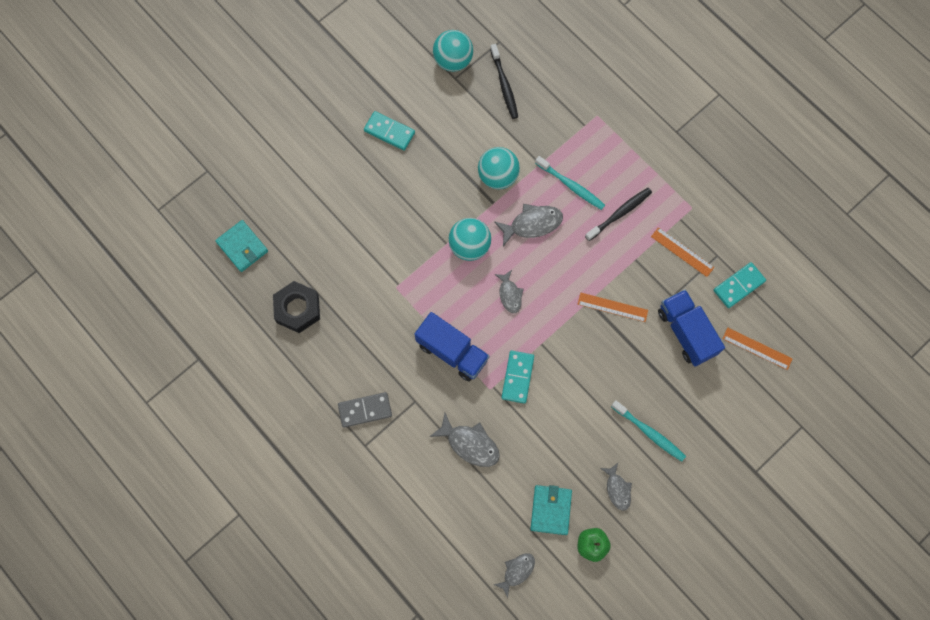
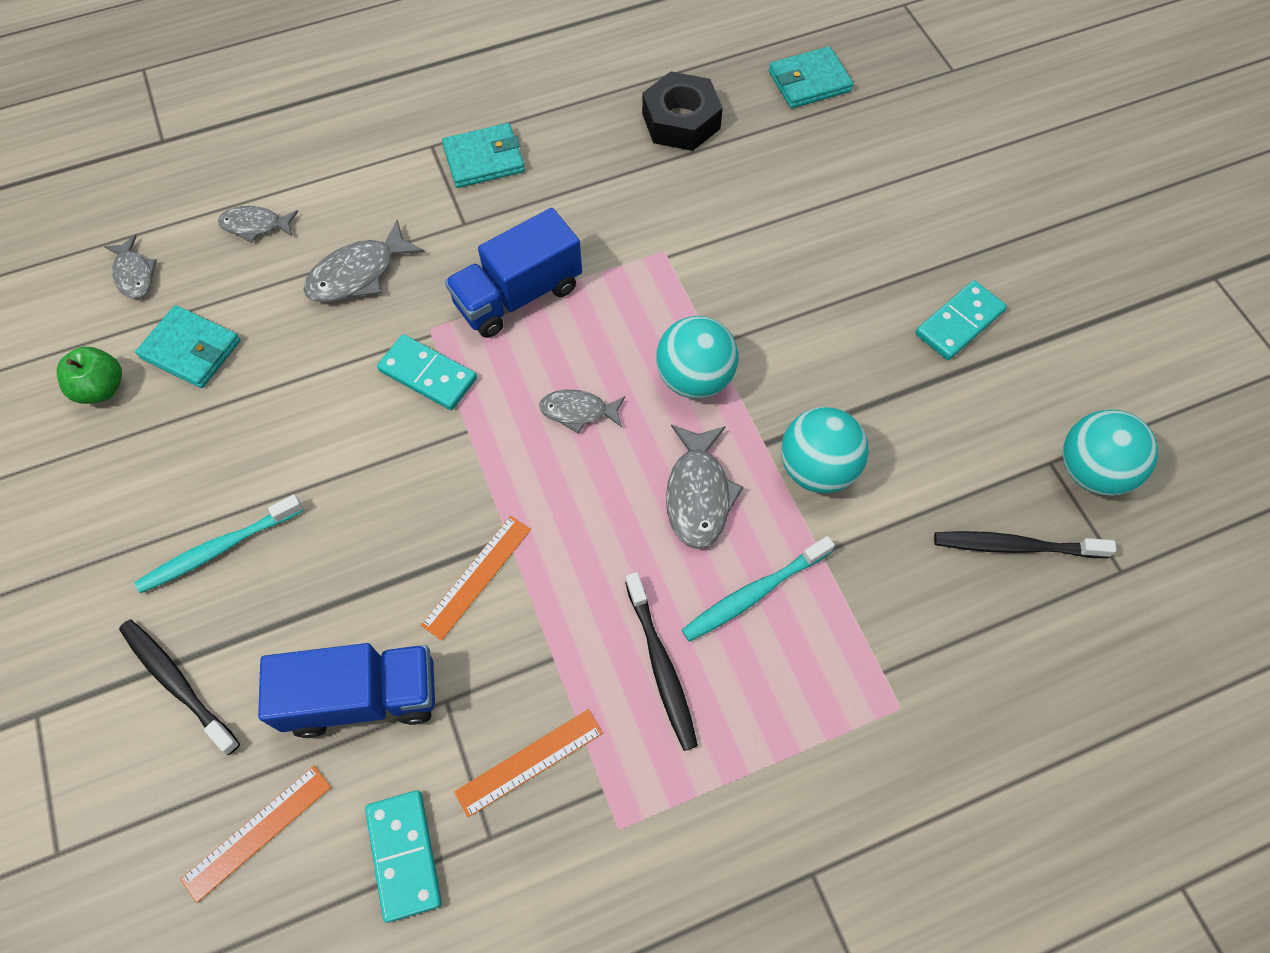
camera: 110 degrees right, 10 degrees down
(365, 410) = (484, 159): grey domino -> turquoise wallet
(617, 489) = (159, 459): grey fish -> grey fish (255, 226)
(716, 416) = (178, 684): none -> black toothbrush

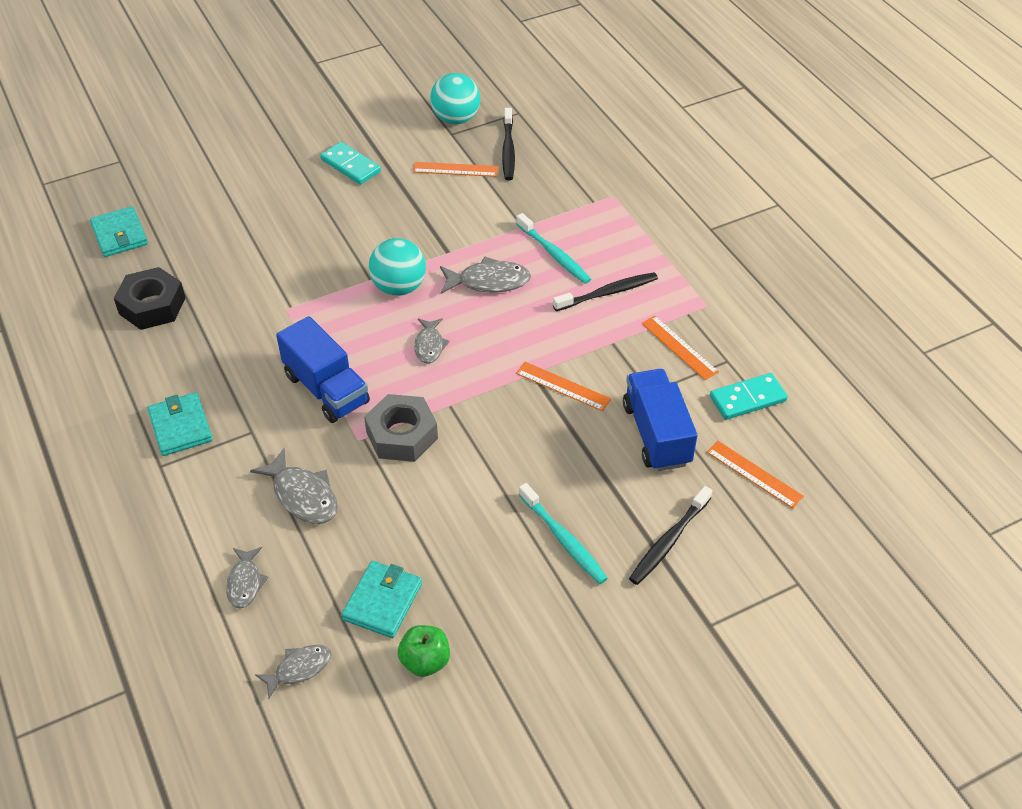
camera: 95 degrees left, 15 degrees down
(427, 375) = (402, 435): turquoise domino -> grey nut
(817, 468) = (464, 228): turquoise ball -> none
(958, 463) = (455, 169): none -> orange ruler

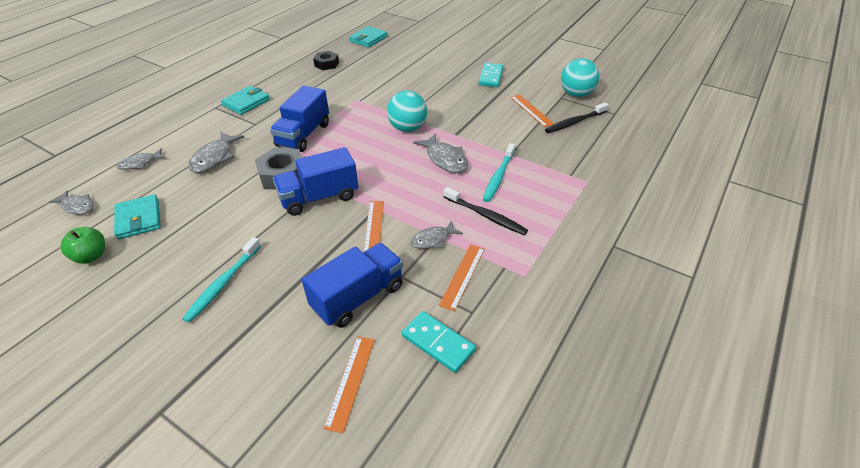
camera: 60 degrees right, 5 degrees down
(152, 306) = (326, 64): black nut -> black nut, size x0.65
(382, 601) = (139, 219): turquoise wallet -> turquoise wallet turned 75 degrees clockwise
(429, 345) = (367, 157): grey fish -> grey fish (433, 239)
(474, 414) = (319, 197): none -> blue truck
(669, 541) = (246, 348): black toothbrush -> none

